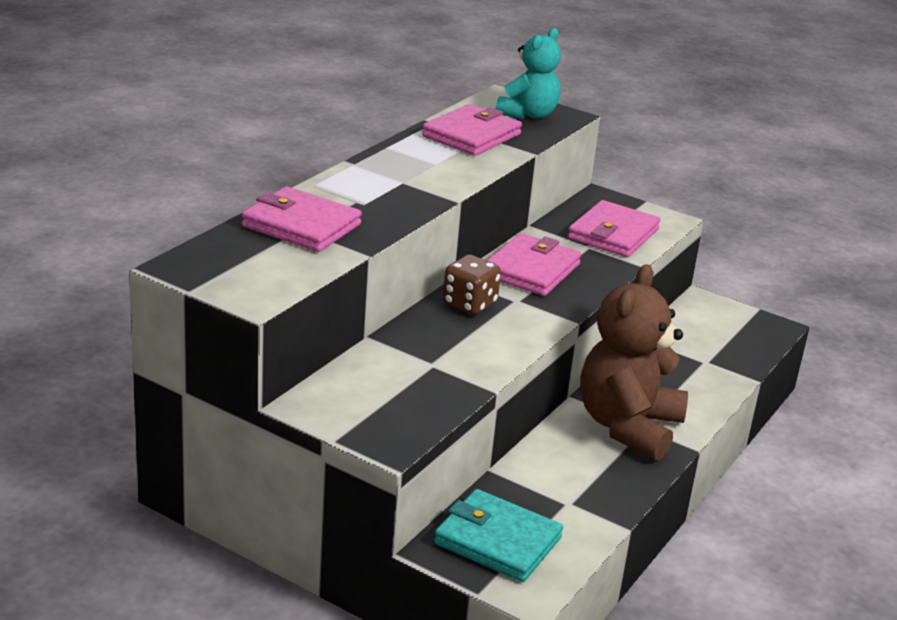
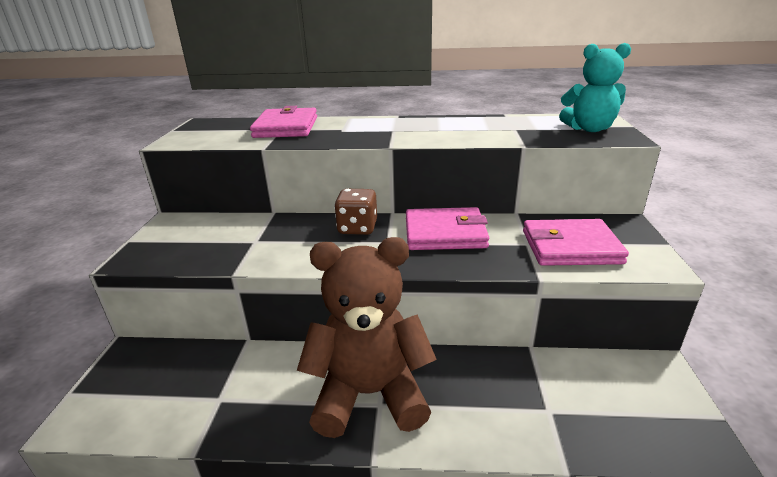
camera: 65 degrees right, 0 degrees up
(471, 135) = (508, 126): pink wallet -> none
(497, 541) = (146, 377): turquoise wallet -> none

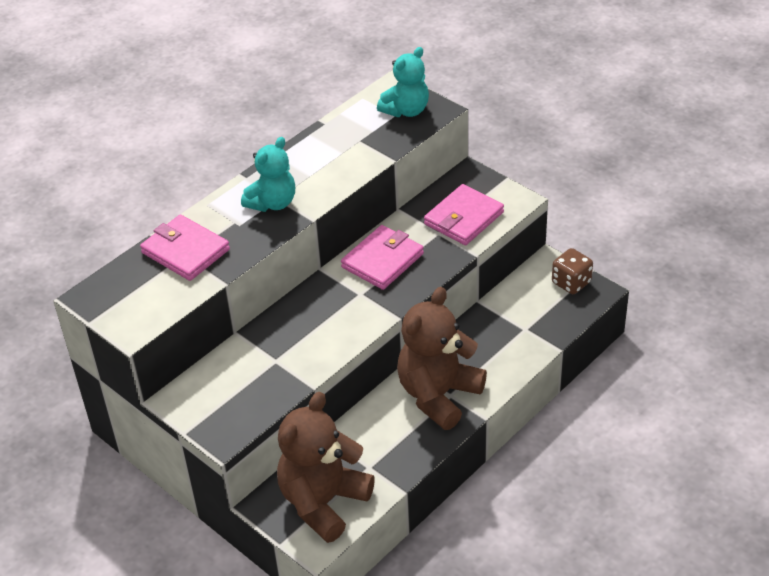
camera: 50 degrees left, 15 degrees up
(146, 392) = (323, 502): none -> brown teddy bear
(357, 228) = (322, 298): brown dice -> brown dice (571, 283)
(384, 130) = (272, 203): none -> turquoise teddy bear

